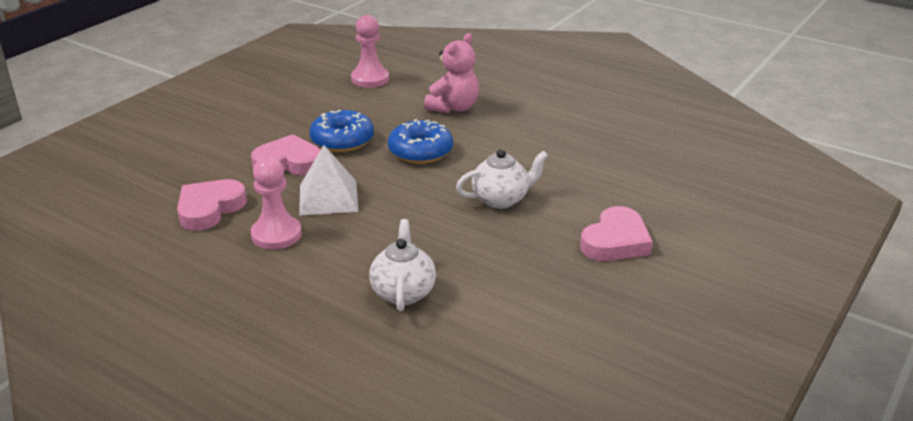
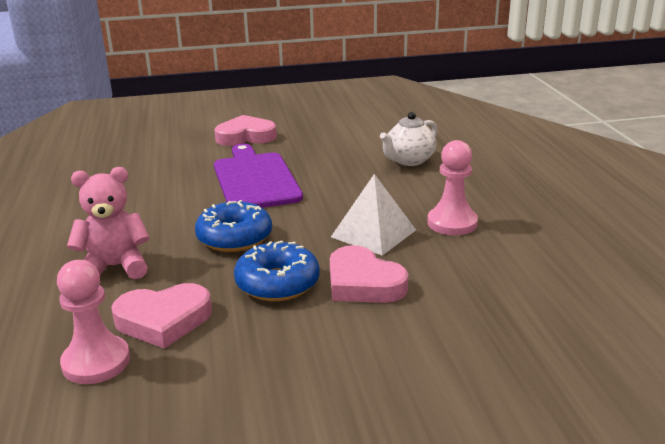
camera: 135 degrees left, 5 degrees down
(209, 209) = (490, 269): pink heart -> pink heart (163, 320)
(501, 199) = (255, 179): white teapot -> purple cutting board

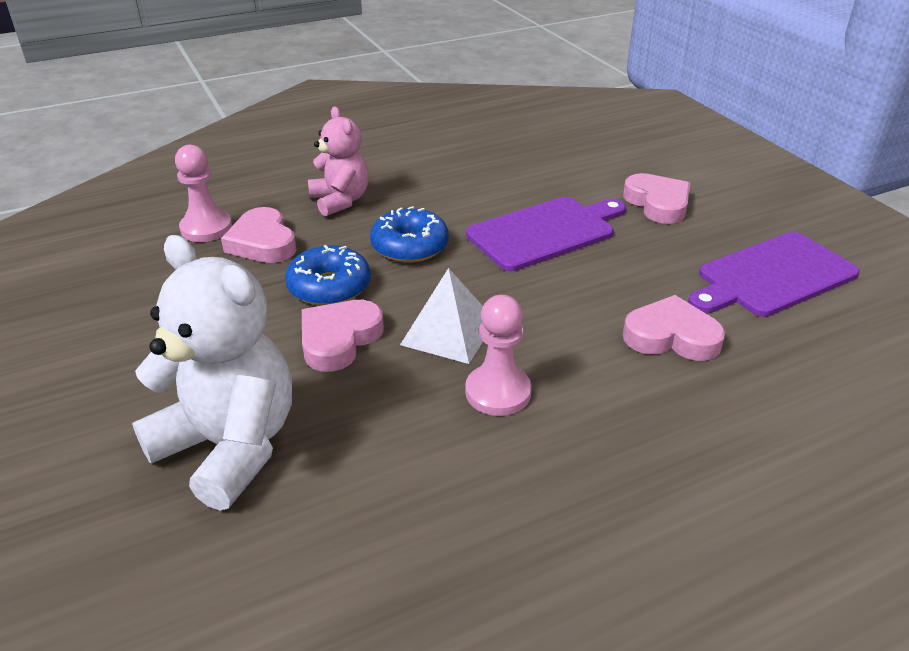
camera: 75 degrees right, 10 degrees up
(358, 123) = (772, 276): none -> purple cutting board
(409, 160) = (671, 336): white teapot -> pink heart
(497, 346) = (230, 446): none -> white teddy bear

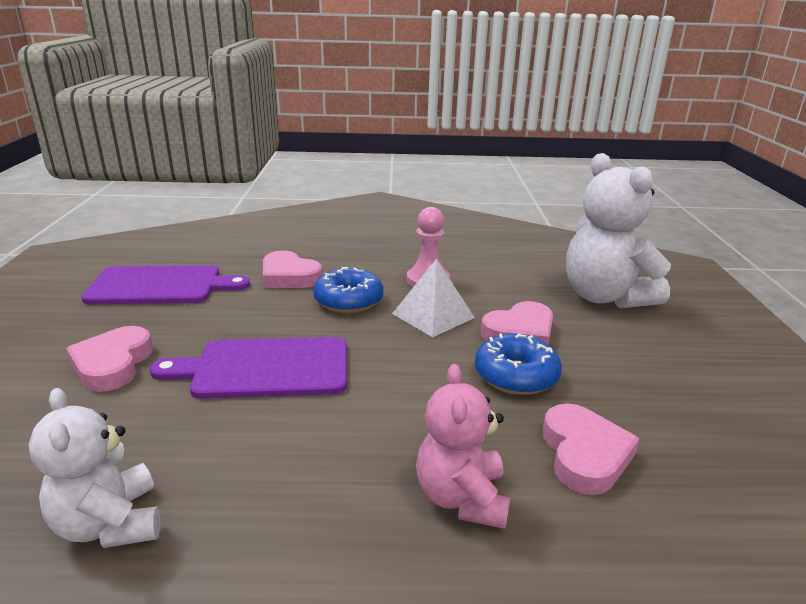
camera: 155 degrees left, 10 degrees down
(206, 228) = (669, 508): pink pawn -> none
(409, 246) = (413, 394): blue donut -> blue donut (348, 300)
(515, 149) = (110, 524): none -> white teddy bear

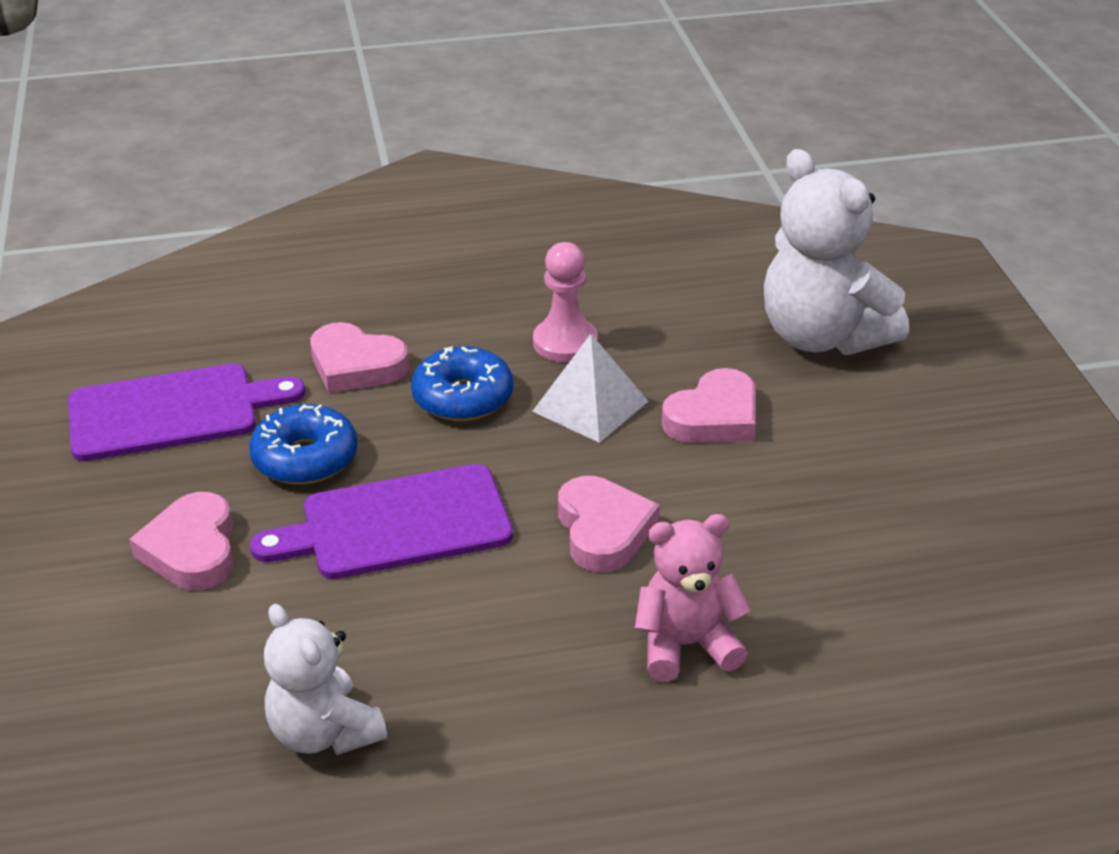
camera: 10 degrees left, 10 degrees up
(461, 498) = (686, 645): pink teddy bear -> pink teddy bear turned 90 degrees clockwise
(516, 375) = (719, 484): blue donut -> blue donut (305, 458)
(584, 454) = (812, 575): pink heart -> pink heart (603, 530)

